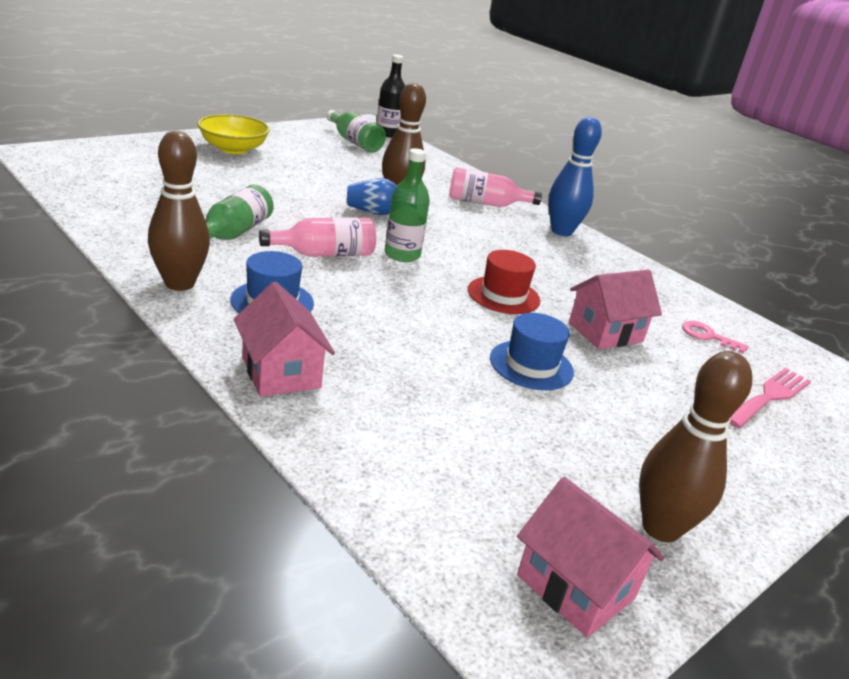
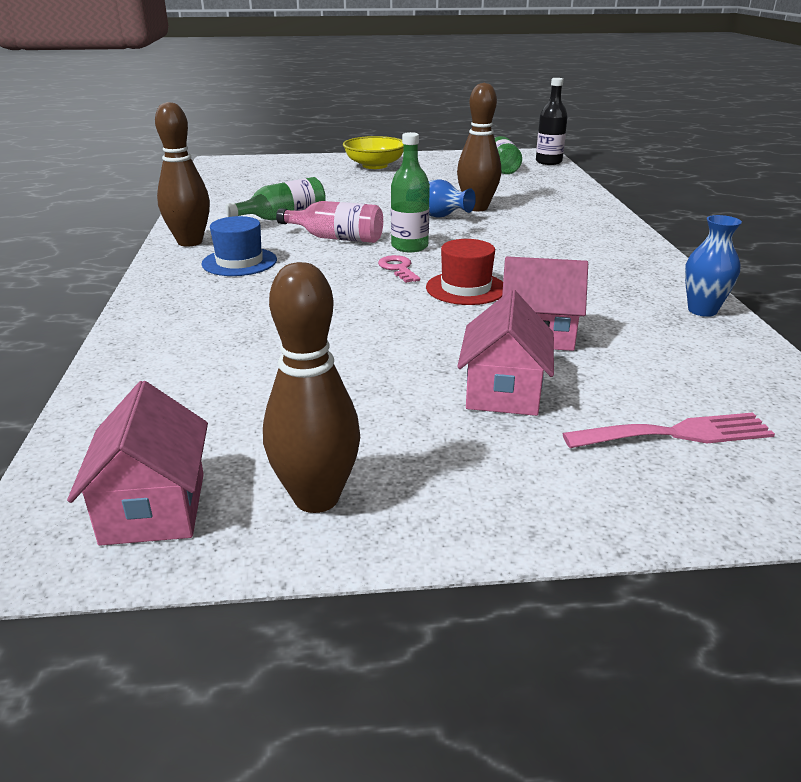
camera: 40 degrees right, 0 degrees up
(281, 372) = (170, 305): pink house -> pink house (503, 392)
(485, 203) = (571, 219): pink bottle -> none
(531, 365) = (402, 343): blue hat -> none
(561, 231) = (630, 249): blue bowling pin -> none
(668, 285) = (702, 310): none -> blue vase
(707, 336) = (679, 363): pink key -> pink key (398, 268)

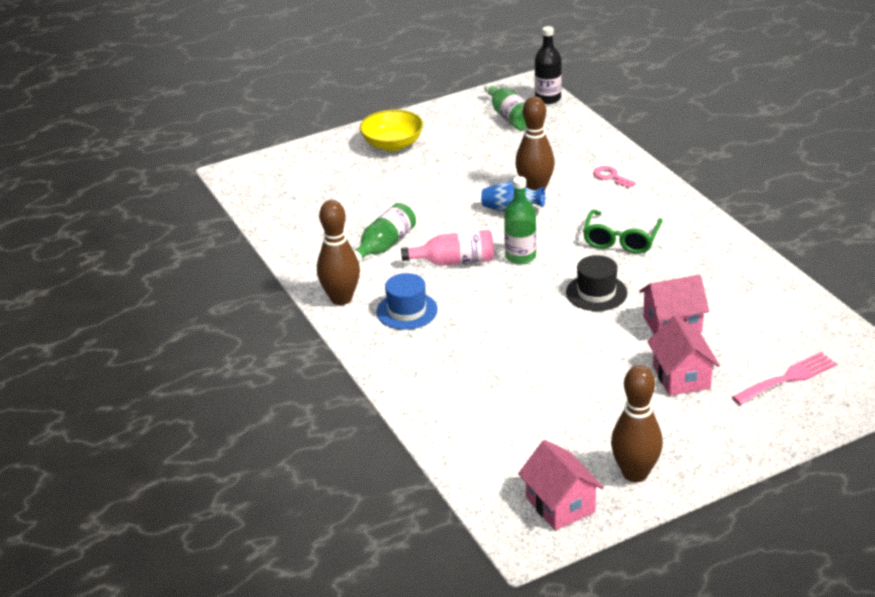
camera: 20 degrees left, 5 degrees up
(398, 268) = (532, 285): pink key -> pink key (611, 177)
(466, 288) = (596, 293): red hat -> black hat
(537, 254) = (621, 240): none -> green glasses
(702, 310) = (761, 271): blue vase -> none

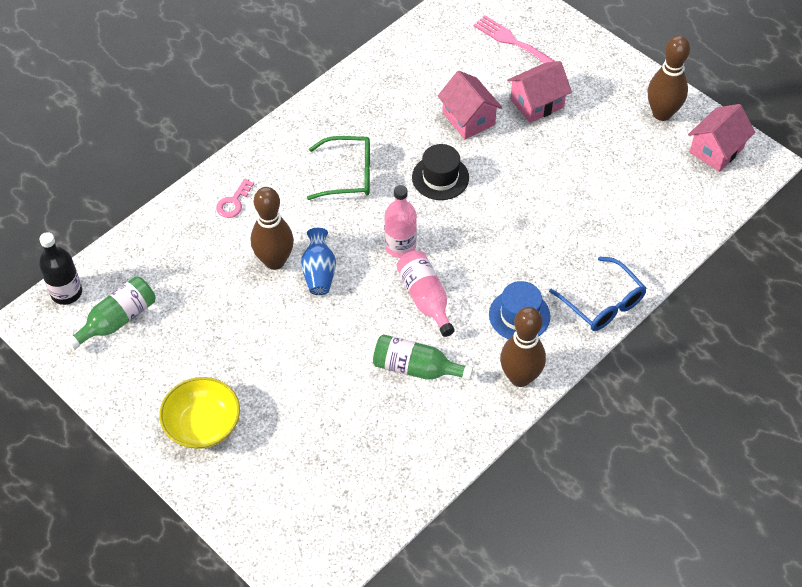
camera: 110 degrees left, 20 degrees up
(392, 365) = (603, 303): none -> blue glasses
(520, 256) = (400, 246): green bottle -> pink bottle

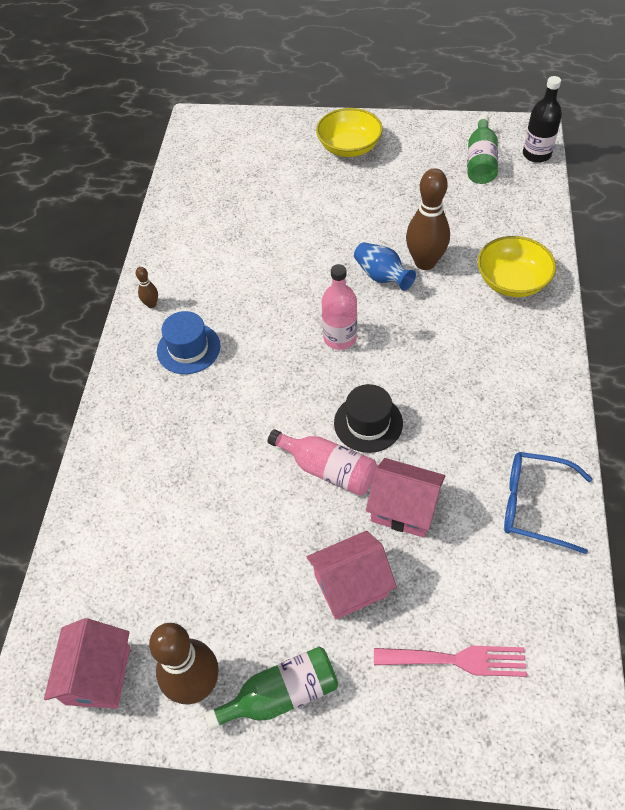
camera: 145 degrees right, 0 degrees up
(233, 202) = (512, 281): pink key -> yellow bowl
(349, 174) = (450, 368): green glasses -> none
(416, 368) = (239, 261): green bottle -> green bottle (281, 694)
(425, 298) = (279, 312): pink bottle -> pink bottle (328, 469)
(520, 377) = (151, 304): brown bowling pin -> brown bowling pin, size x0.45
(537, 103) = (351, 585): pink house -> pink house turned 45 degrees clockwise
(603, 303) = (120, 406): blue glasses -> blue glasses (534, 505)

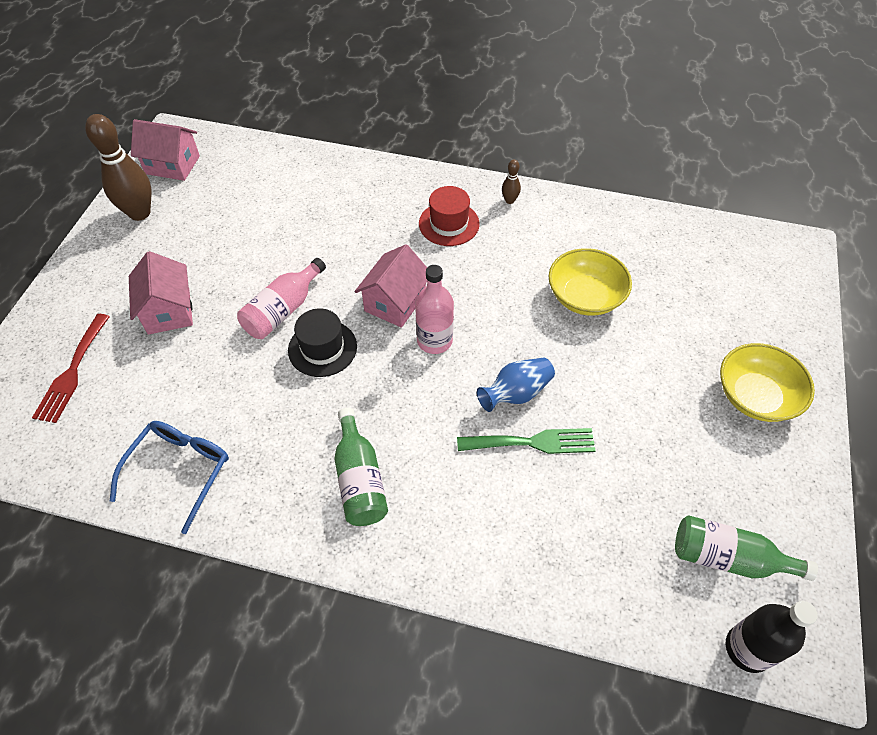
camera: 95 degrees right, 0 degrees up
(188, 348) = (449, 224): blue hat -> red hat
(281, 694) = (107, 258): green bottle -> green bottle (360, 480)
(404, 508) = (221, 360): pink house -> pink house (395, 302)
(425, 262) = (532, 442): brown bowling pin -> green fork
(457, 660) = (72, 372): pink fork -> red fork
(512, 281) = (485, 535): yellow bowl -> yellow bowl (585, 297)

